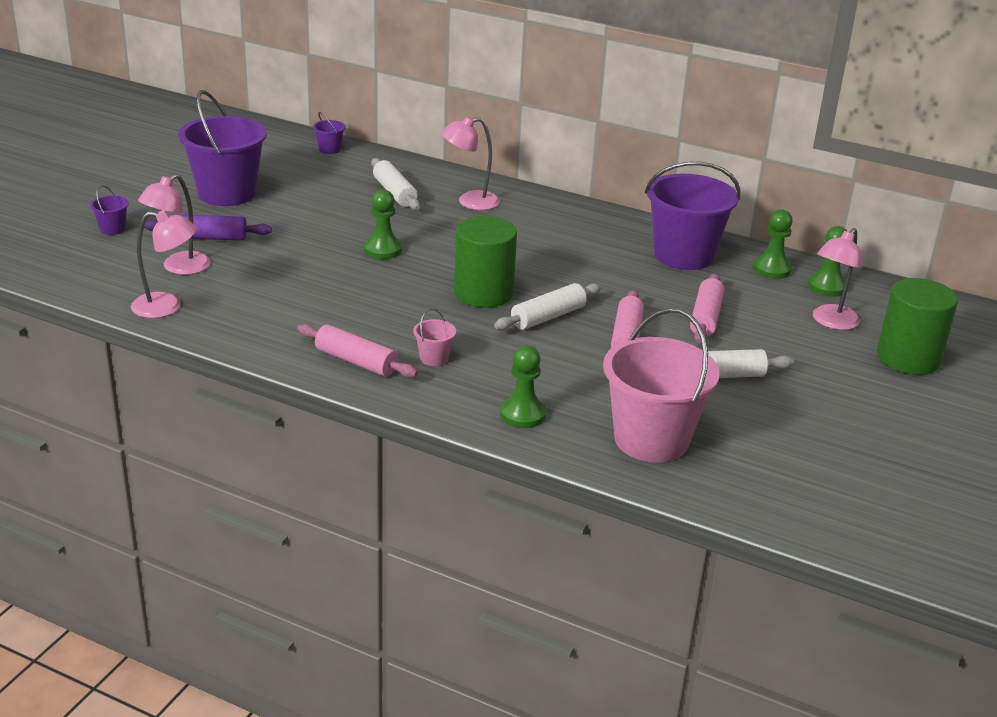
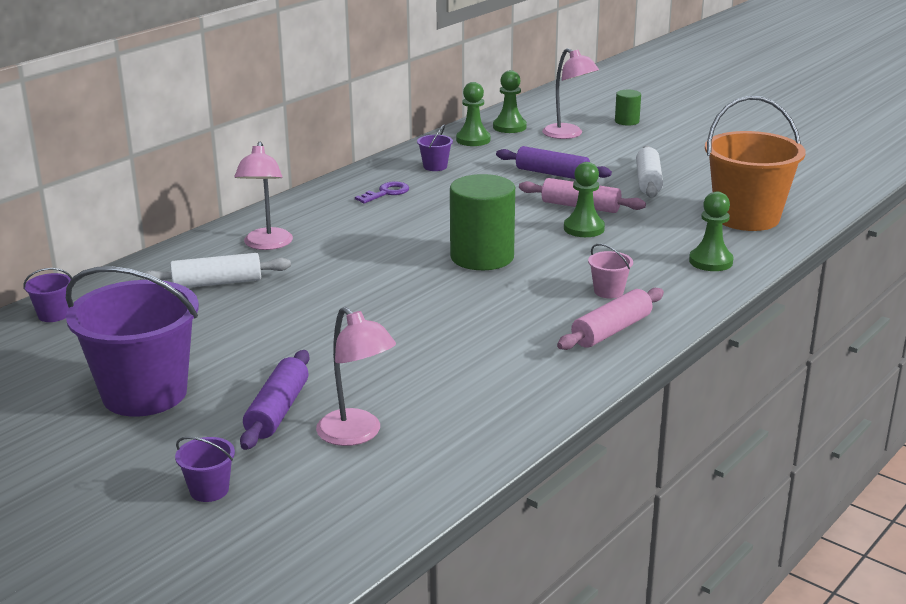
camera: 75 degrees left, 5 degrees down
(167, 307) = (463, 444): pink lamp -> none
(383, 250) = (364, 300): green pawn -> green pawn (584, 228)
(548, 317) = (537, 233): white rolling pin -> none
(604, 238) = (386, 193): none -> purple key
(651, 439) = (746, 217): pink bucket -> orange bucket
(683, 255) = (435, 166): purple bucket -> purple bucket, size x0.41
(705, 317) = (552, 174): pink rolling pin -> purple rolling pin
(908, 358) = (627, 121): green cylinder -> green cylinder, size x0.49

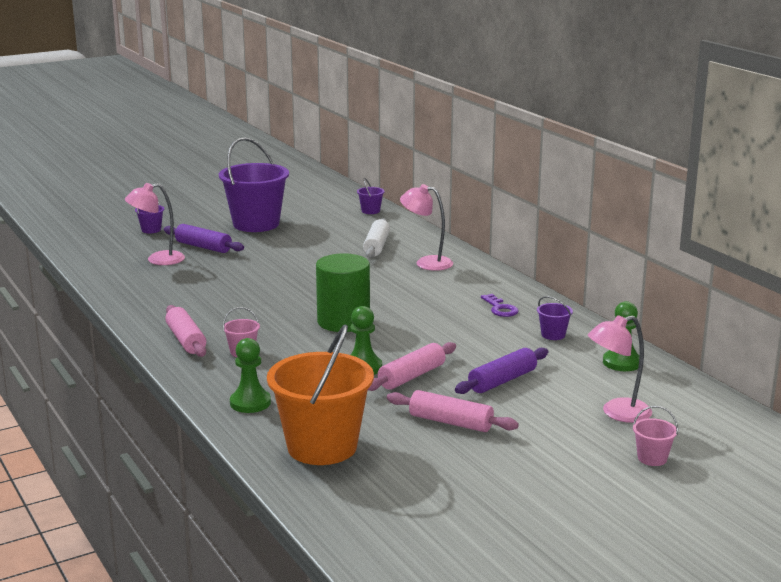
camera: 110 degrees right, 5 degrees down
(509, 127) = (656, 387): green pawn -> none
(627, 121) = (652, 458): green cylinder -> pink bucket
(648, 181) = (451, 422): white rolling pin -> pink rolling pin

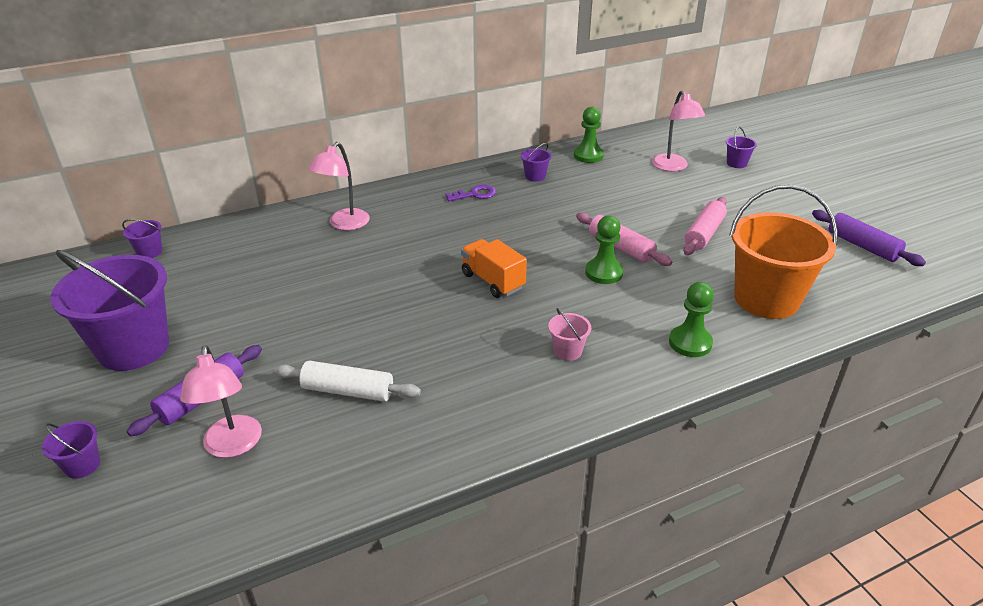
camera: 85 degrees left, 15 degrees up
(186, 340) = (533, 398): pink rolling pin -> none
(343, 321) = (493, 281): green cylinder -> orange truck
(376, 246) = (278, 253): white rolling pin -> white rolling pin (348, 391)
(502, 381) = (625, 205): purple rolling pin -> purple rolling pin (862, 246)
(652, 458) = (736, 163): pink bucket -> purple bucket

